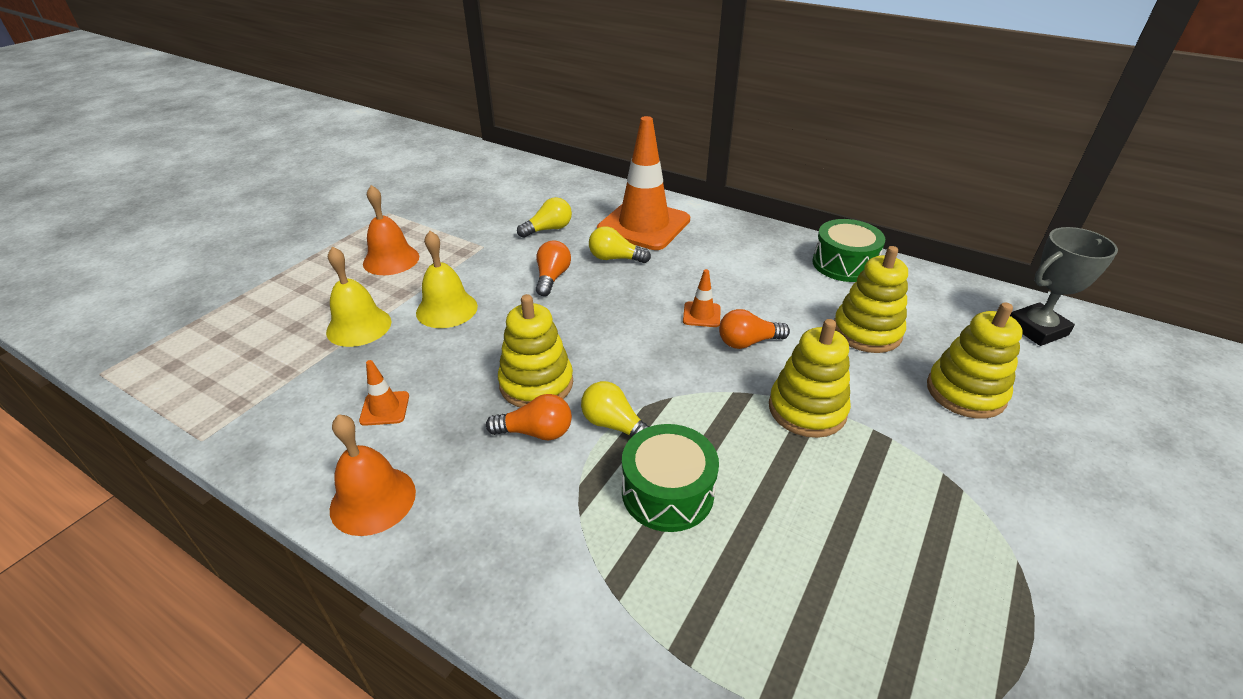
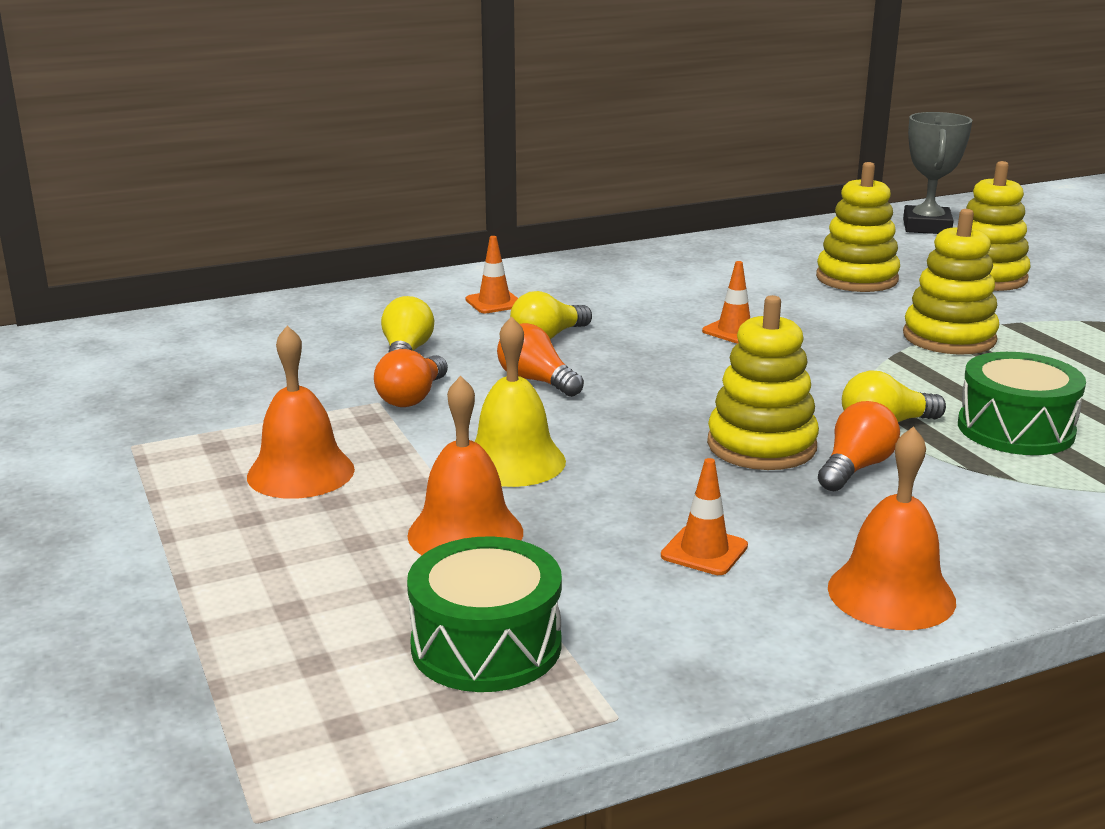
camera: 55 degrees left, 15 degrees down
(359, 326) = (465, 533): yellow bell -> orange bell
(643, 225) = (494, 302): orange traffic cone -> orange traffic cone, size x0.40
(748, 342) = (812, 327): orange light bulb -> orange light bulb (413, 397)
(844, 264) = (729, 249): green drum -> green drum (486, 645)

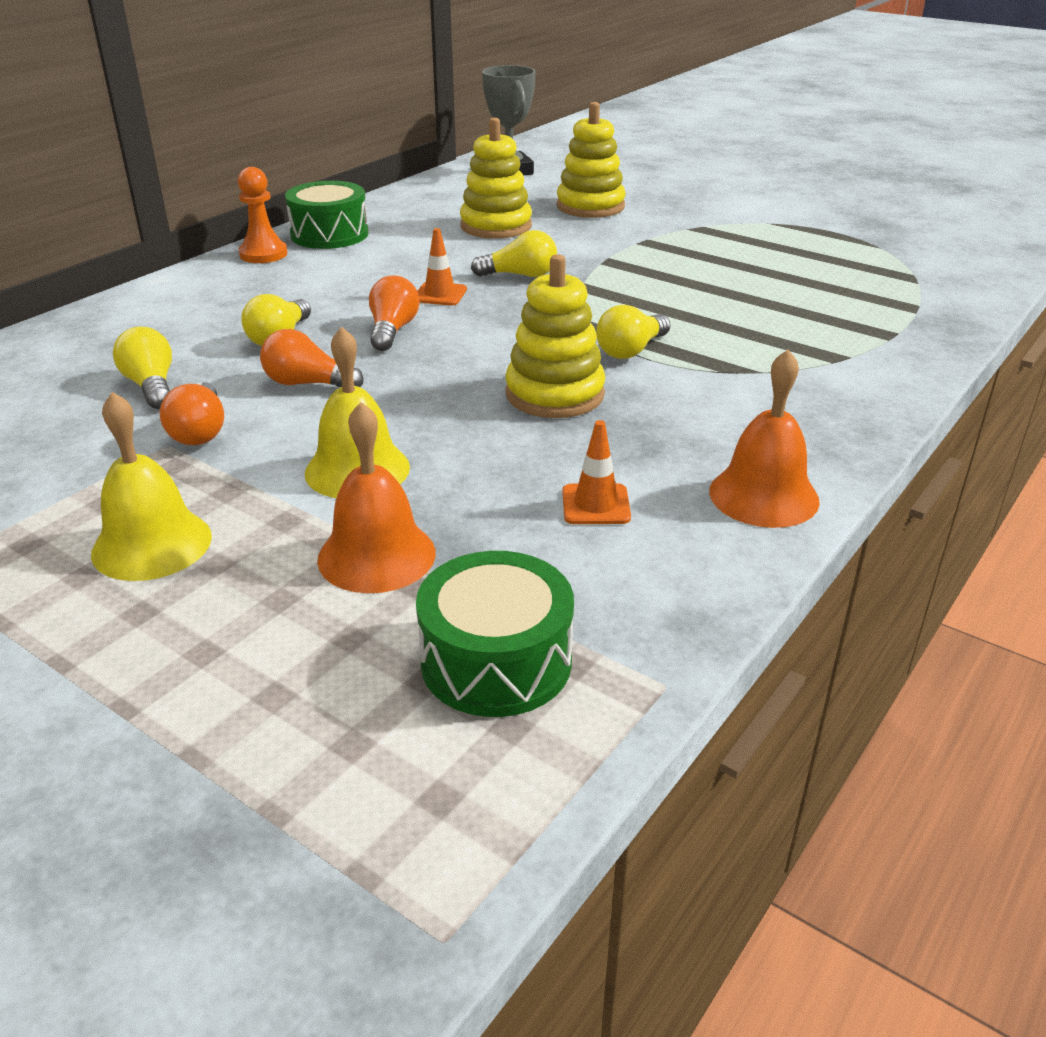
camera: 30 degrees left, 10 degrees up
(301, 472) = (152, 544): orange bell -> yellow bell
(494, 302) = (196, 314): orange traffic cone -> none
(600, 263) = (263, 254): none -> orange pawn
(836, 330) = (520, 275): none -> yellow light bulb
(855, 468) = (642, 394): orange light bulb -> orange light bulb (392, 330)
(949, 338) = (610, 263): yellow stacking toy -> none
(1015, 429) = (723, 330): green drum -> green drum (329, 234)

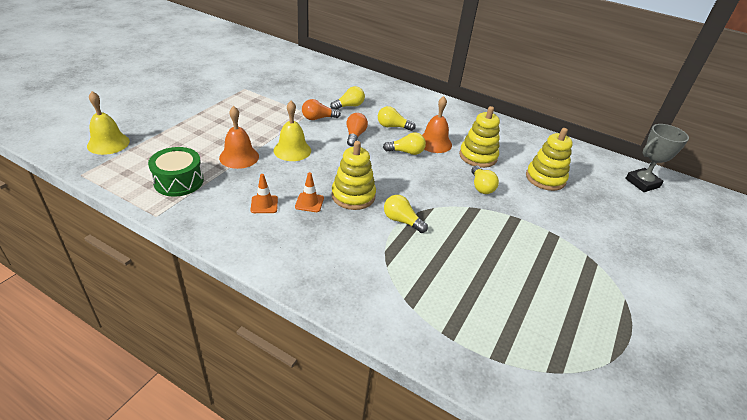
camera: 80 degrees right, 5 degrees up
(152, 544) = (251, 118): yellow bell -> yellow bell (108, 143)
(263, 254) = (474, 116): orange pawn -> none
(329, 234) = (505, 130): green drum -> none
(392, 330) = (406, 152): orange light bulb -> yellow light bulb
(440, 294) = (448, 163): orange traffic cone -> orange traffic cone (309, 202)
(590, 206) = (600, 214): yellow stacking toy -> yellow stacking toy (478, 156)
(763, 495) = (266, 253): orange bell -> orange bell (434, 143)

